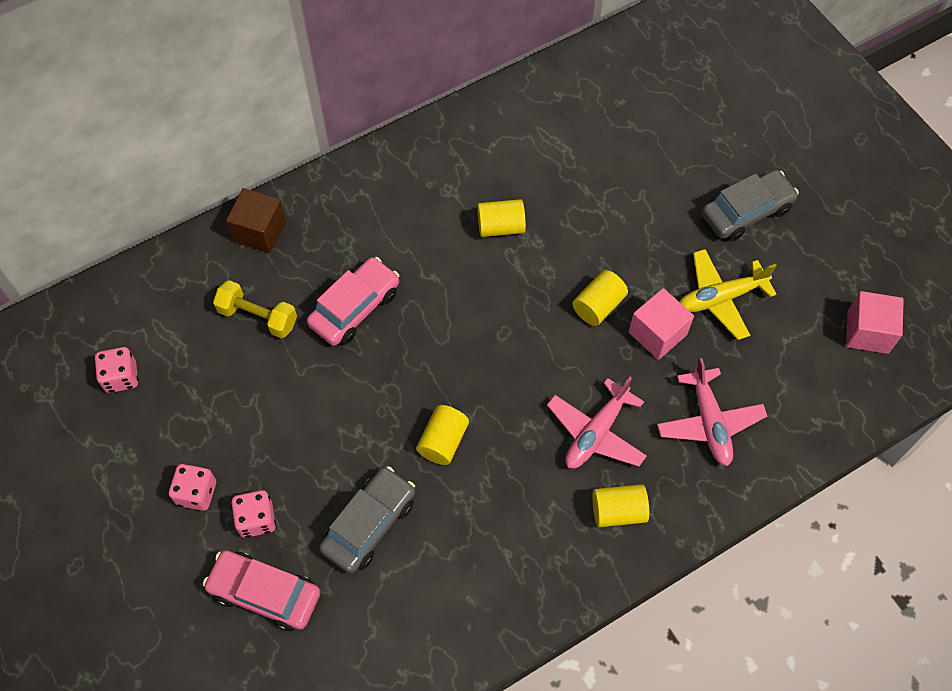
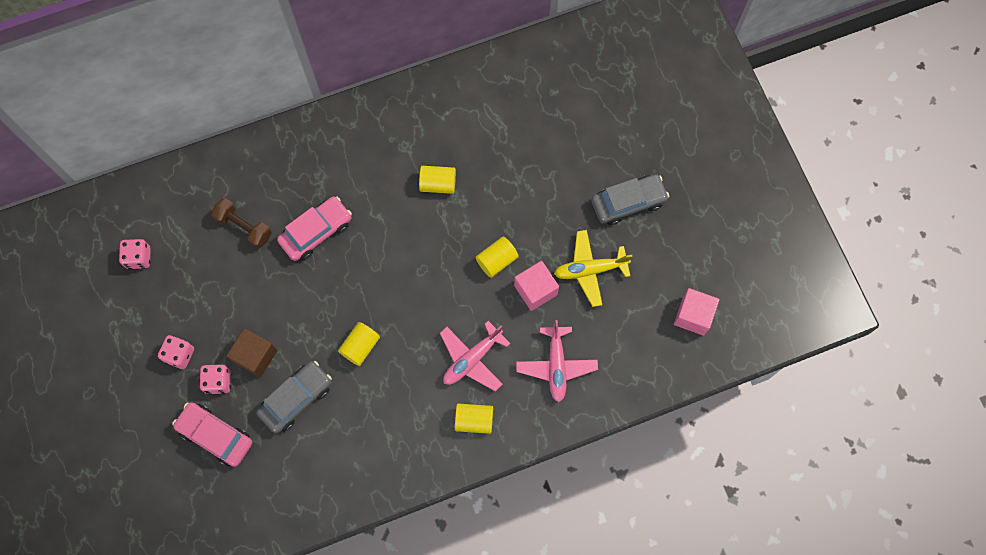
camera: 10 degrees right, 10 degrees up
(258, 317) = (244, 227): yellow dumbbell -> brown dumbbell
(260, 231) = (257, 157): brown cube -> brown cube (255, 356)

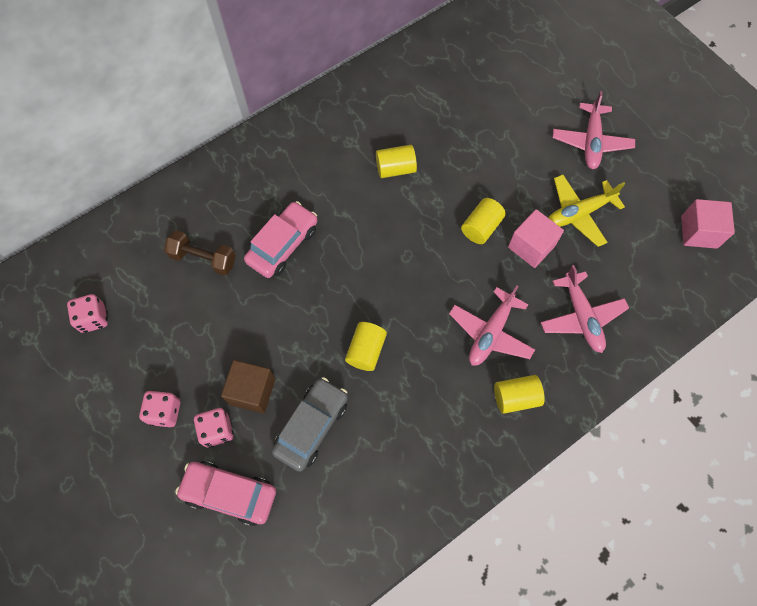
camera: 15 degrees left, 5 degrees down
(628, 202) = (591, 142): grey car -> pink plane

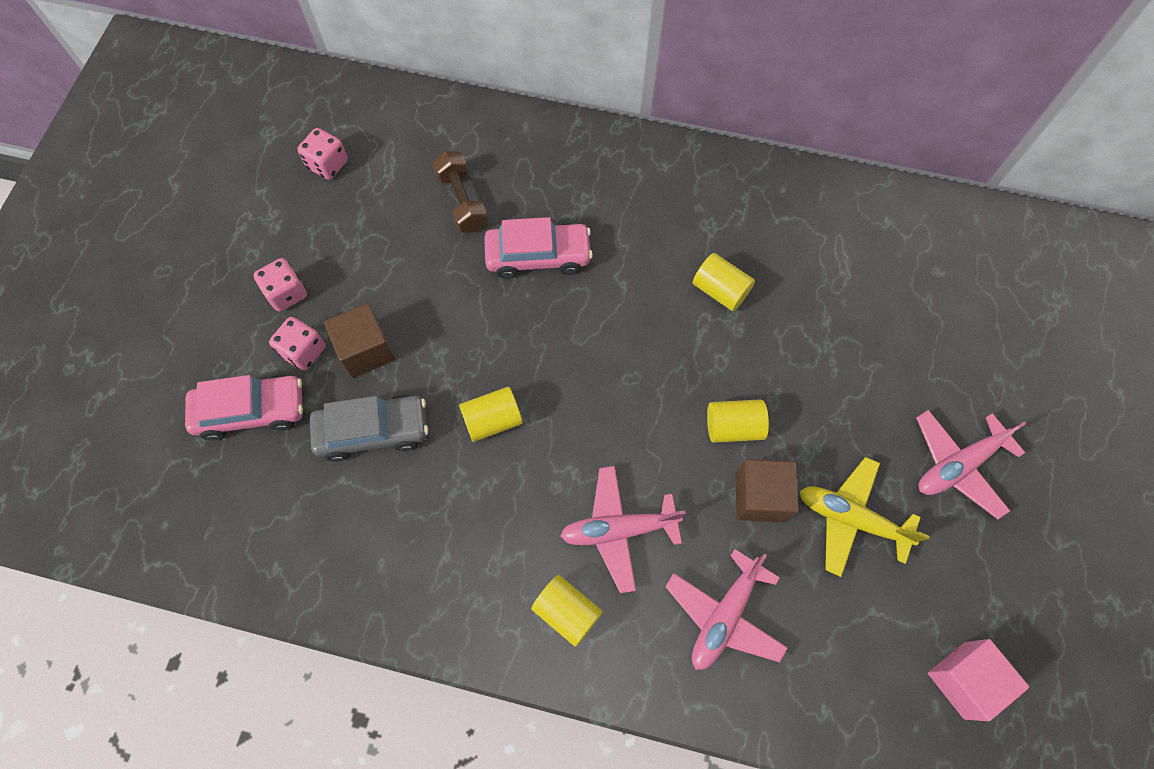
camera: 50 degrees right, 0 degrees up
(229, 493) = (252, 411): pink car -> pink car turned 105 degrees clockwise
(531, 246) = (760, 497): pink cube -> brown cube

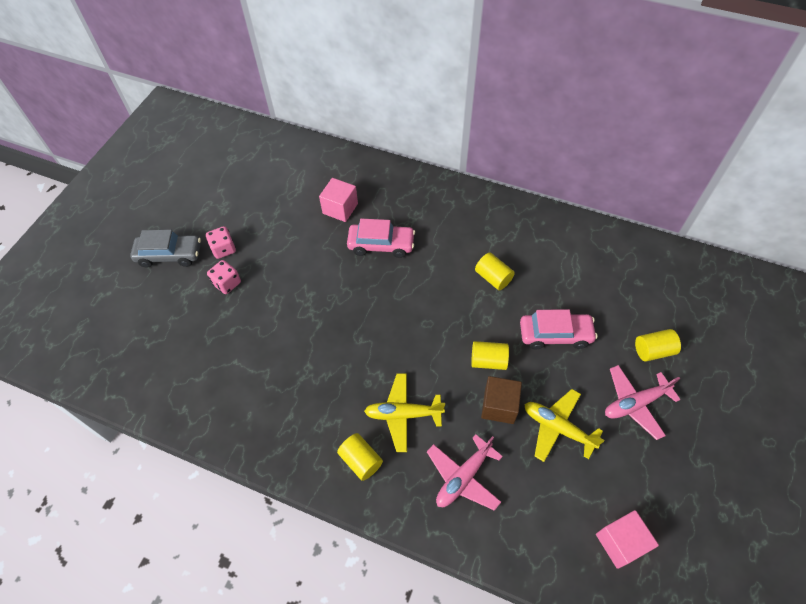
camera: 10 degrees right, 10 degrees down
(252, 411) = (189, 314): pink car -> pink car (555, 334)
(328, 164) = (263, 179): pink dice -> none
(365, 350) = (264, 287): brown cube -> none
(373, 431) = (260, 335): grey car -> grey car (170, 255)
(462, 201) = (340, 208): brown dumbbell -> pink cube
(493, 420) = (335, 338): yellow cylinder -> yellow cylinder (653, 351)
(619, 530) = (403, 414): pink plane -> yellow plane

